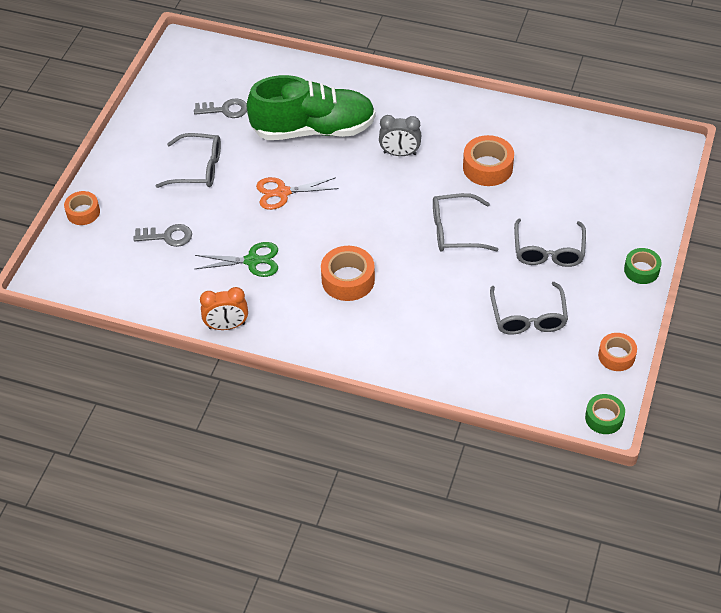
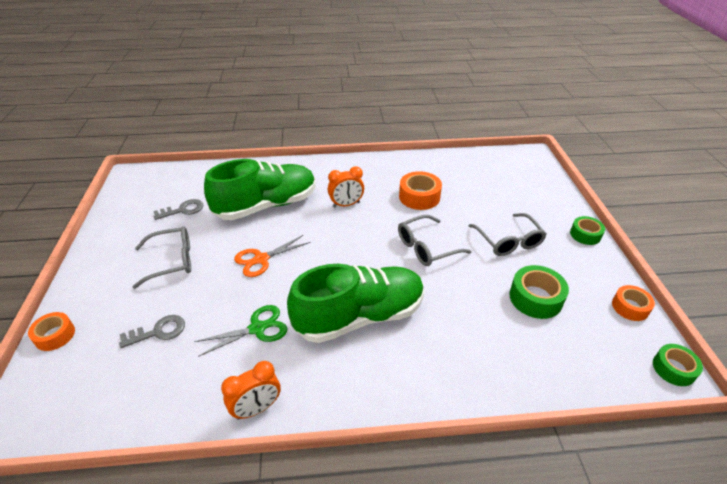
camera: 25 degrees left, 10 degrees down
(348, 280) = (360, 316): orange tape -> green shoe
(400, 153) = (346, 204): grey clock -> orange clock
(528, 317) = (535, 298): grey glasses -> green tape

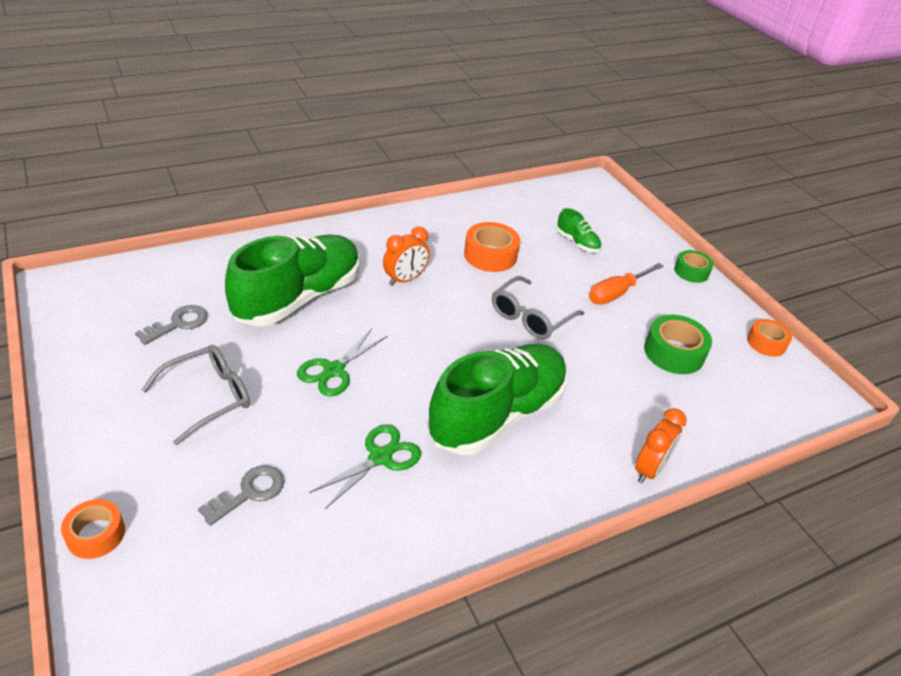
camera: 25 degrees left, 0 degrees up
(257, 408) = (435, 549): orange clock -> orange clock (649, 469)
(261, 259) = (333, 370): orange scissors -> green scissors
(494, 197) = (577, 242): none -> green shoe
(508, 241) = (617, 293): grey glasses -> orange screwdriver
(673, 369) = (828, 397): green tape -> none

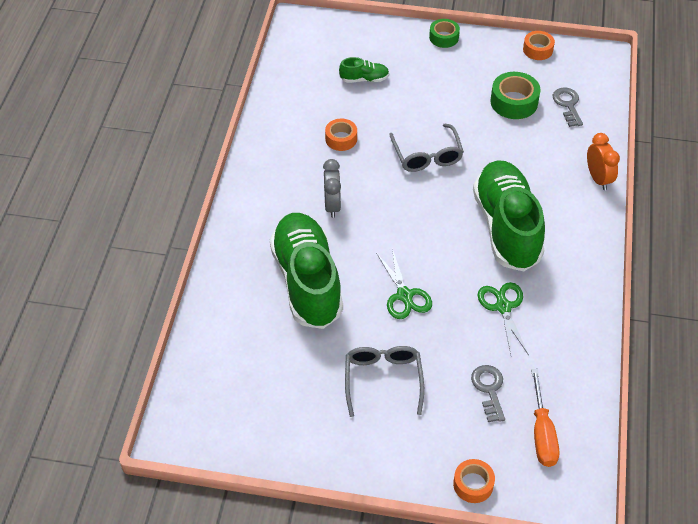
camera: 50 degrees left, 10 degrees up
(178, 324) = (285, 370): grey key -> grey key (567, 105)
(405, 279) = (332, 205): orange clock -> grey clock
(490, 255) = (341, 139): orange tape -> orange tape, size x0.66
(617, 293) = (436, 93): orange screwdriver -> orange screwdriver (542, 433)

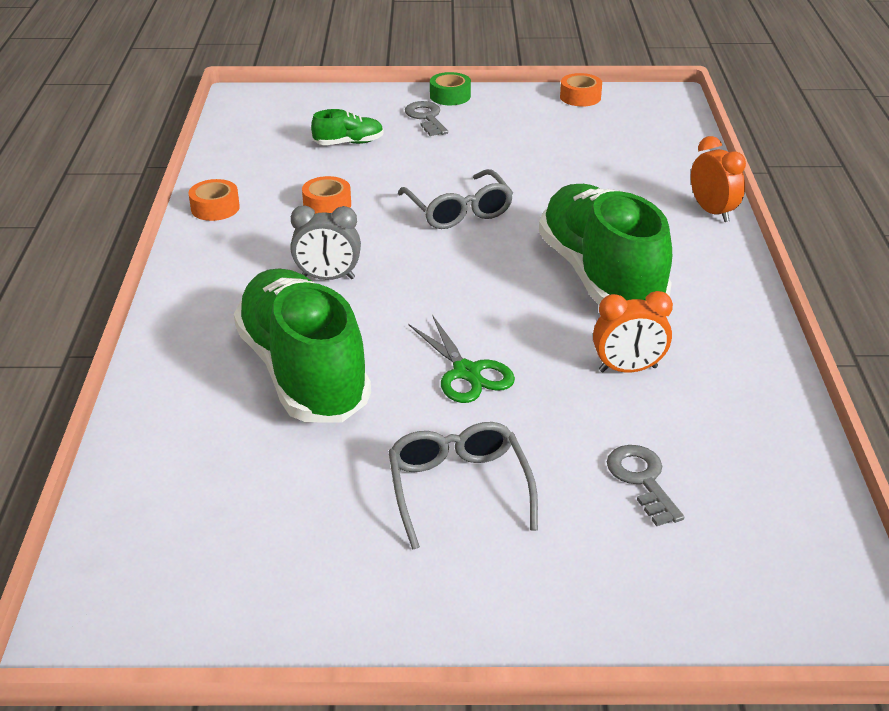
camera: 10 degrees left, 15 degrees down
(332, 205) = (328, 278): grey clock -> grey clock turned 105 degrees clockwise
(473, 484) = (661, 626): orange tape -> orange tape (215, 208)
(503, 307) = (628, 369): green scissors -> orange clock
(514, 102) = (565, 147): green tape -> none
(542, 433) = (753, 530): orange screwdriver -> none
(567, 105) = (640, 144): grey key -> grey key (426, 118)

